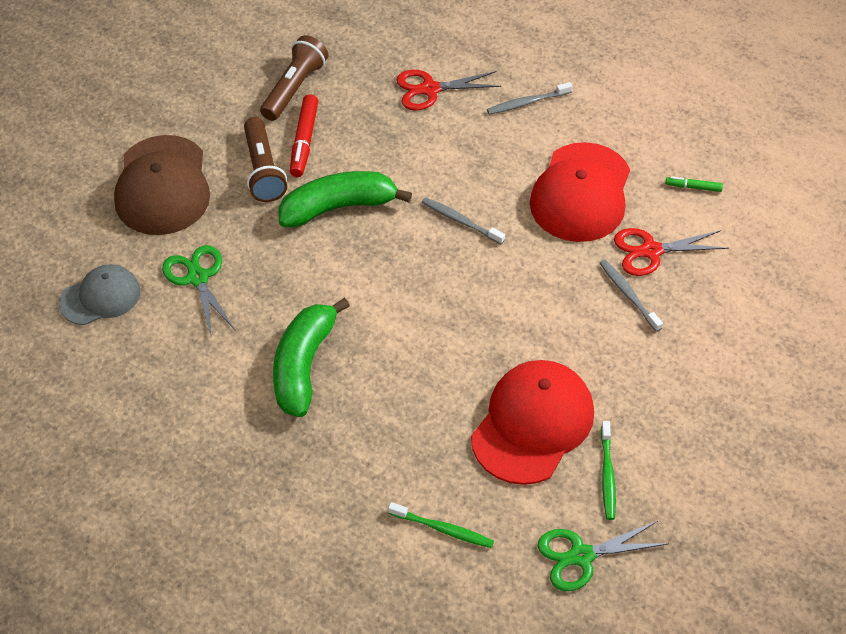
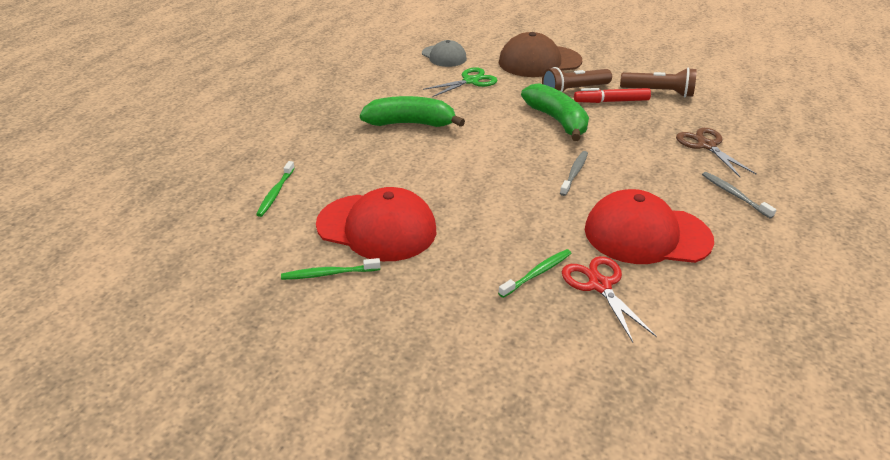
camera: 80 degrees right, 15 degrees down
(429, 90) = (706, 145): red scissors -> brown scissors
(581, 556) = (246, 264): green scissors -> none
(628, 295) = (537, 273): grey toothbrush -> green toothbrush
(693, 187) = (706, 312): green marker -> none

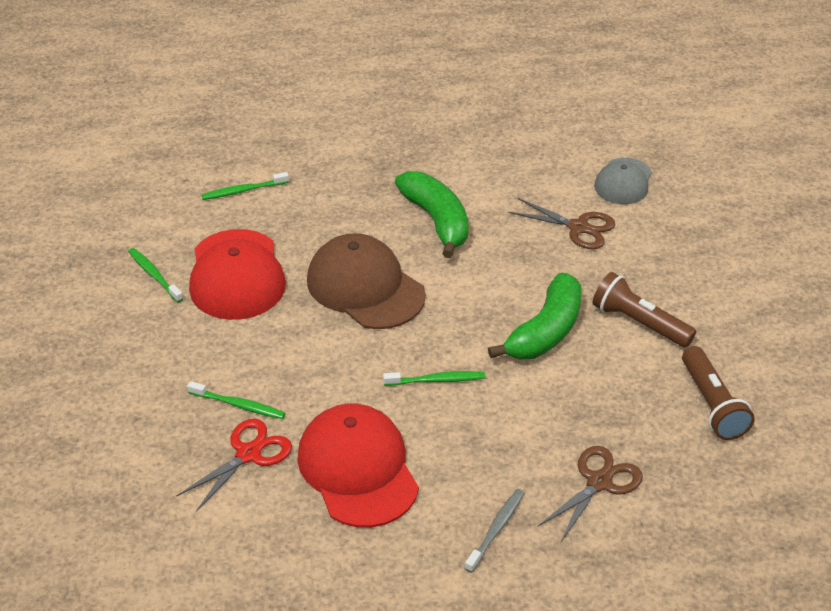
camera: 60 degrees right, 5 degrees up
(470, 81) = (579, 227): green scissors -> brown scissors
(539, 62) = (693, 267): brown cap -> brown cap (365, 287)
(574, 173) = (437, 380): grey toothbrush -> green toothbrush
(611, 101) = (641, 365): red marker -> none

